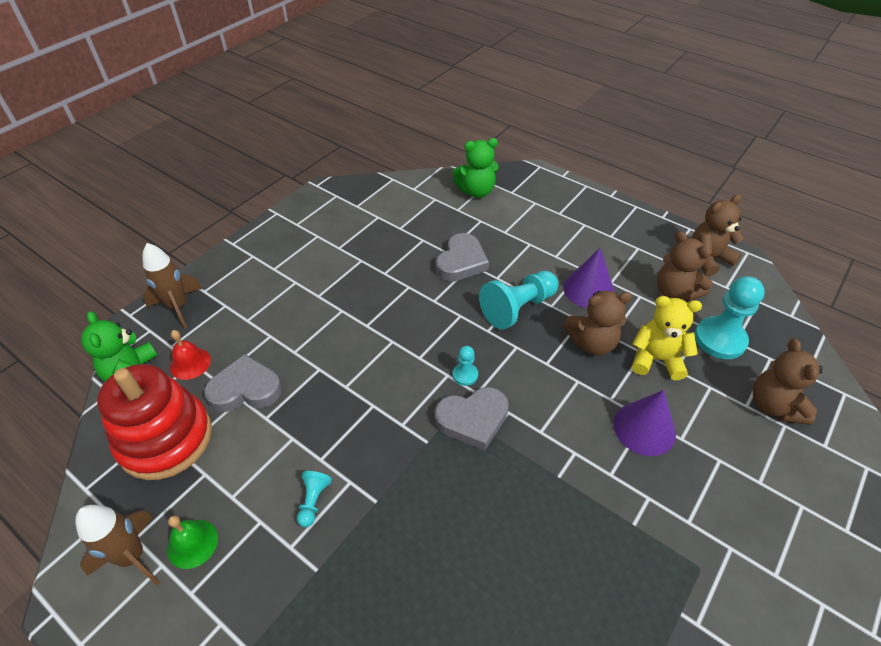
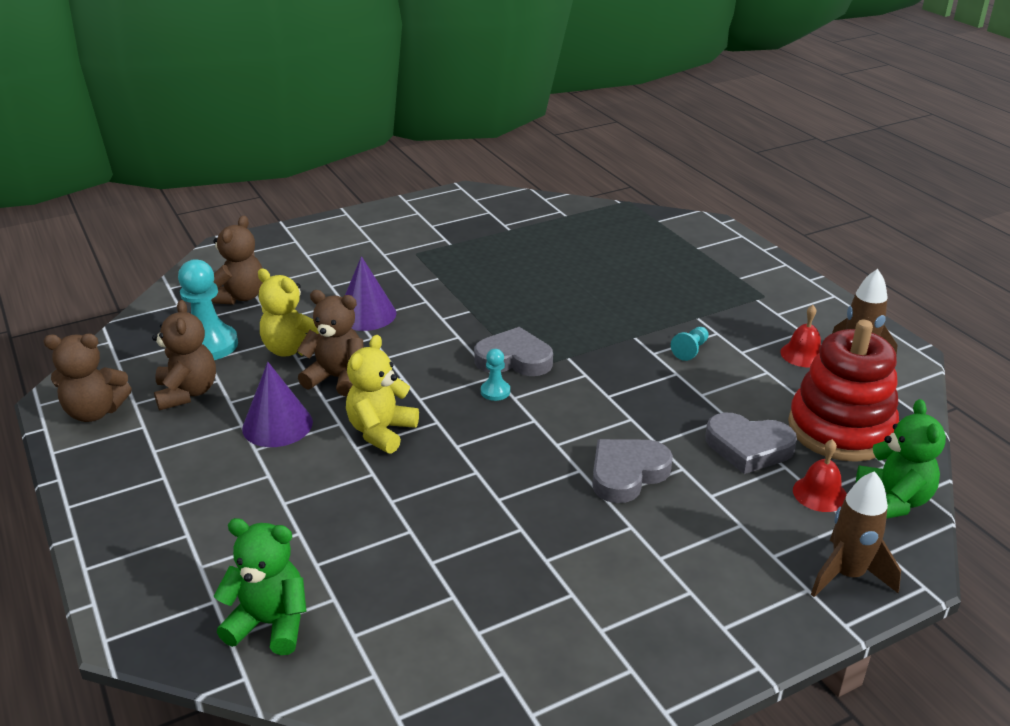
camera: 155 degrees left, 15 degrees down
(192, 543) = (803, 354): green bell -> red bell
(461, 262) = (401, 508): grey heart -> grey heart (627, 474)
(518, 308) = (381, 432): turquoise pawn -> yellow teddy bear

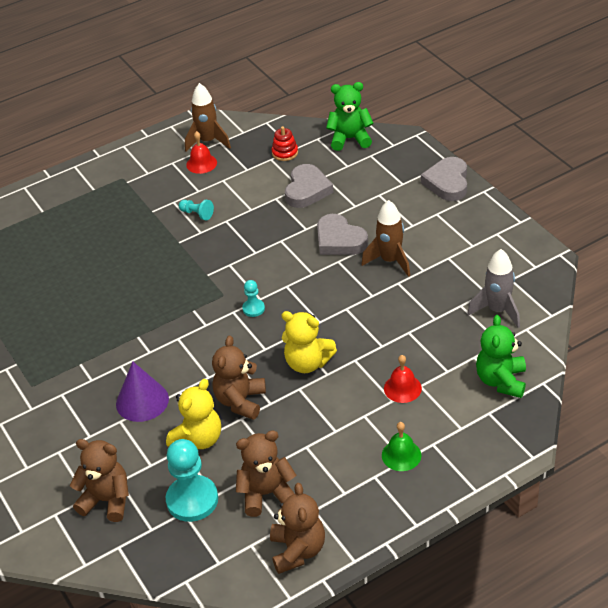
camera: 90 degrees left, 10 degrees up
(184, 503) = (401, 455): none -> green bell
(277, 425) = (305, 424): purple cone -> none
(428, 641) = (497, 310): none -> grey rocket
(514, 359) = (210, 303): grey heart -> grey heart (447, 182)
(820, 493) = (347, 164): red bell -> red bell (402, 388)
(840, 429) = (285, 153): red stacking toy -> red stacking toy, size x0.41
(847, 575) = (413, 159): brown rocket -> brown rocket (390, 261)

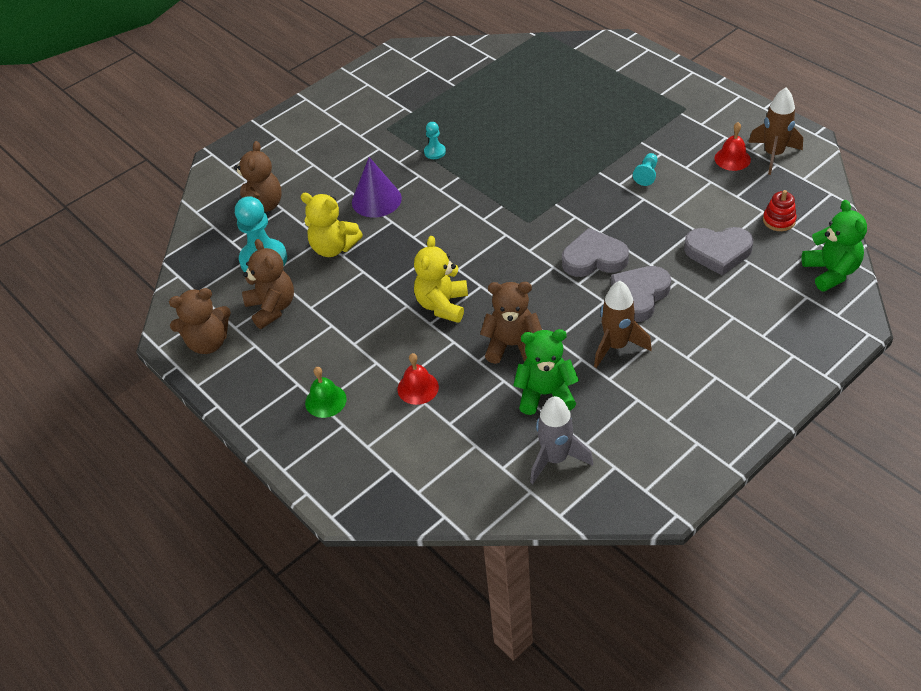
camera: 80 degrees right, 5 degrees up
(240, 401) = (384, 266): brown teddy bear -> brown teddy bear (512, 345)
(253, 309) = (513, 248): turquoise pawn -> turquoise pawn (435, 152)
(447, 182) = (781, 379): grey heart -> grey heart (594, 258)
(501, 381) = (441, 475): green teddy bear -> green teddy bear (545, 394)

